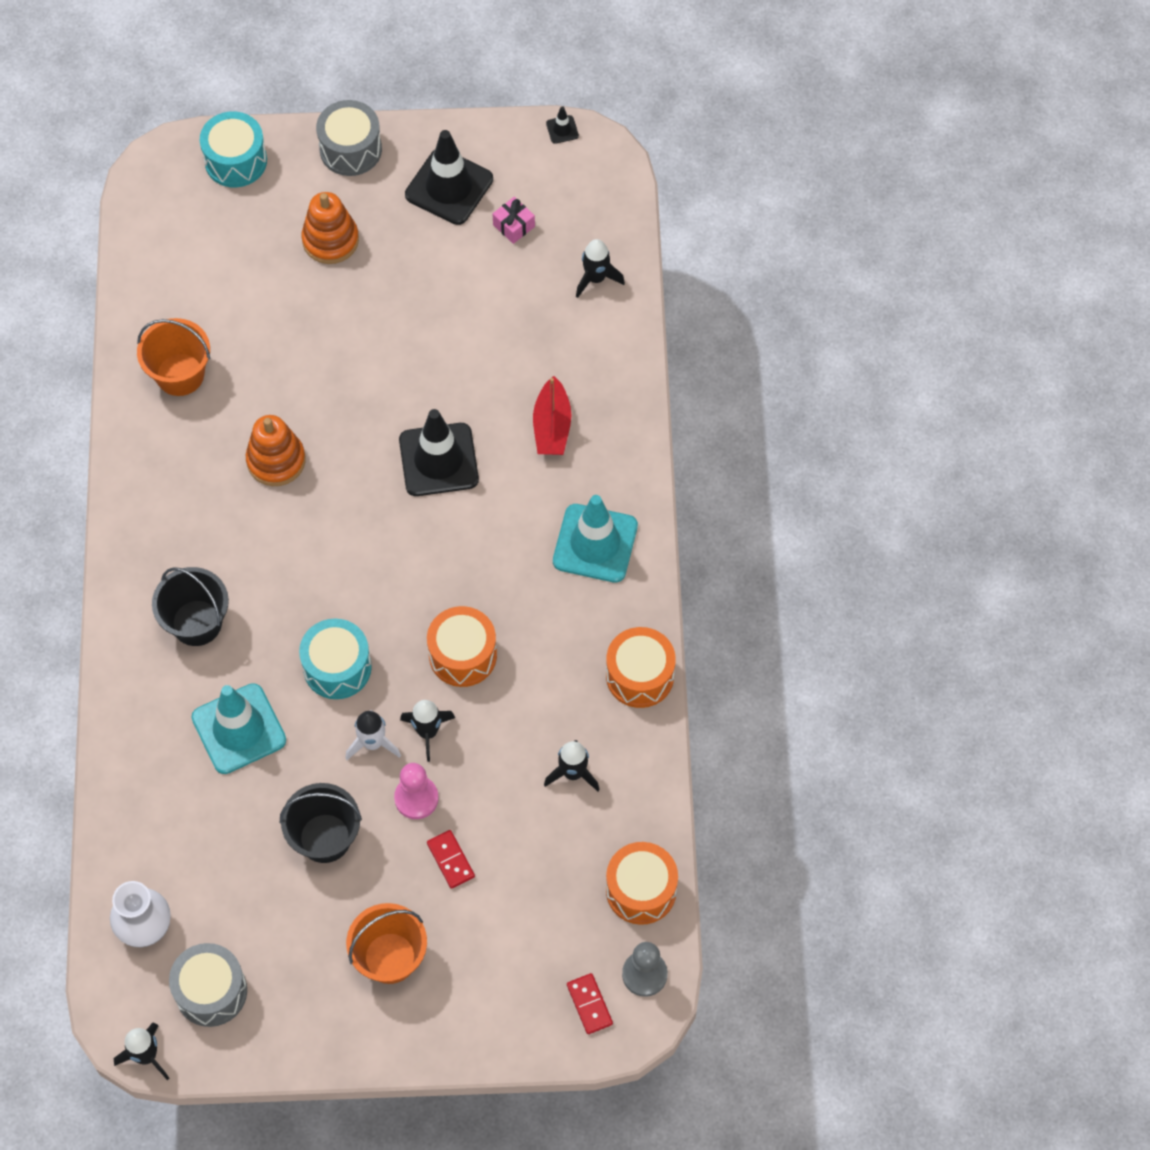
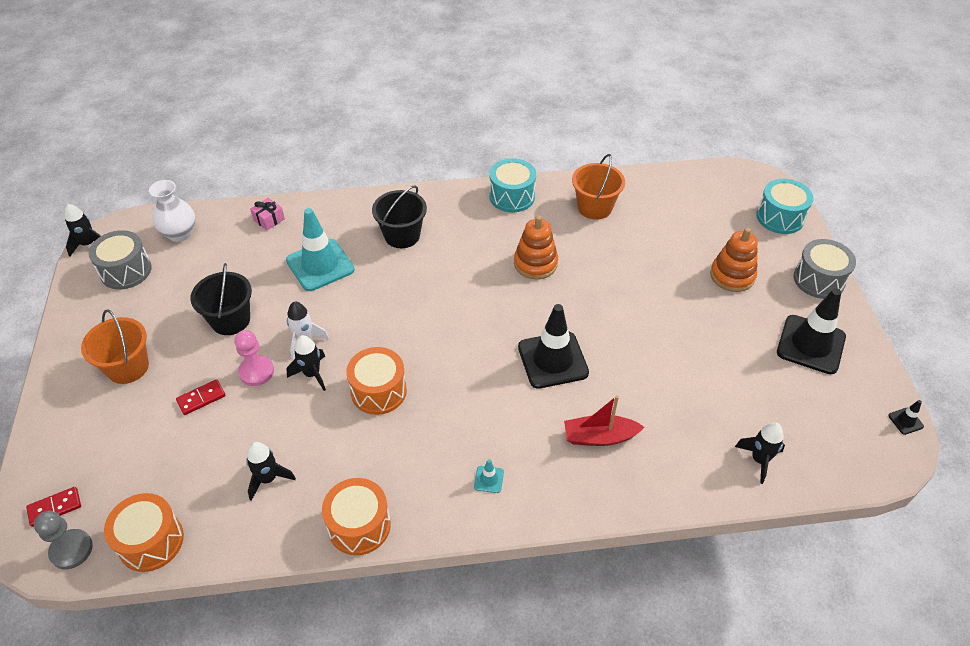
camera: 85 degrees right, 15 degrees down
(337, 667) = (368, 314): turquoise drum -> turquoise drum (512, 196)
(514, 226) = (791, 393): pink gift -> pink gift (269, 219)
(595, 543) = (489, 479): turquoise traffic cone -> turquoise traffic cone, size x0.41

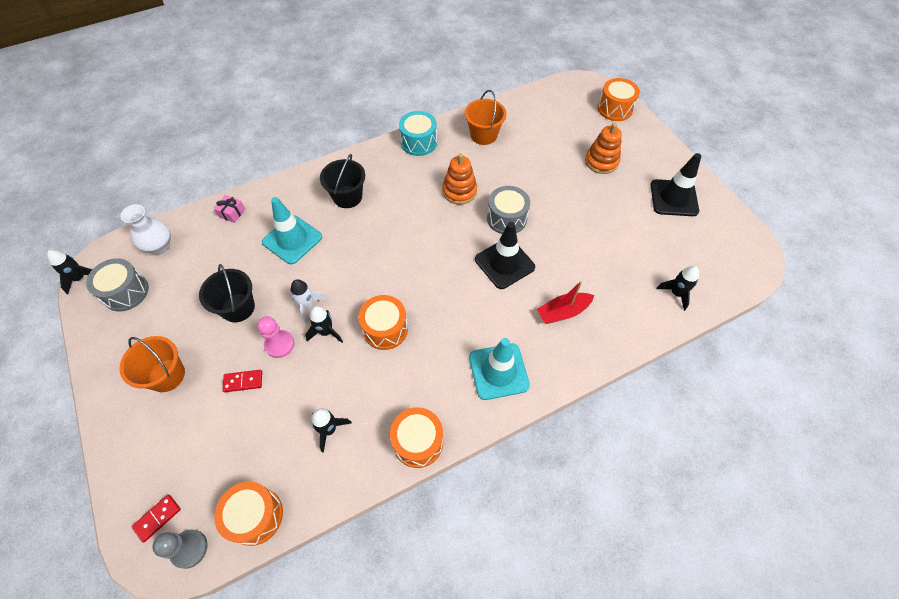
camera: 20 degrees left, 10 degrees up
(201, 398) = (243, 381): red domino -> red domino turned 45 degrees clockwise
(489, 479) = (498, 371): turquoise traffic cone -> turquoise traffic cone, size x2.45
(780, 217) = (615, 109): turquoise drum -> orange drum
(819, 280) = (659, 148): grey drum -> grey drum (506, 218)
(905, 421) = (755, 235): black traffic cone -> none

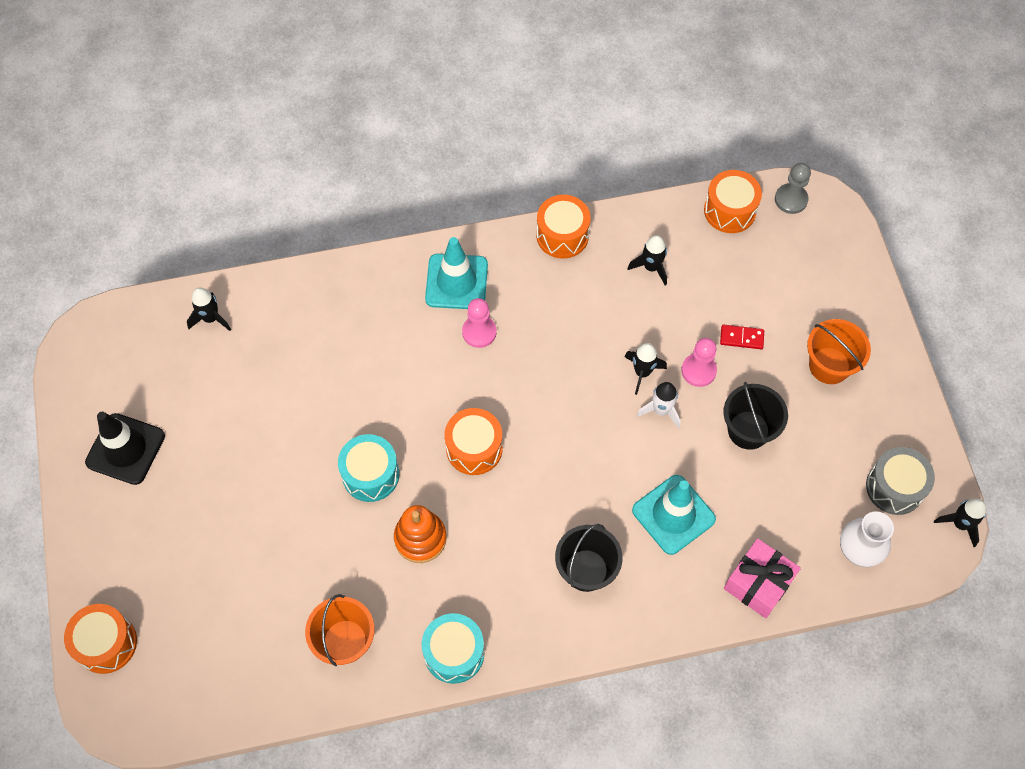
camera: 165 degrees left, 5 degrees up
(157, 518) = (823, 230): red domino -> none
(232, 213) = (758, 583): pink gift -> pink gift, size x1.82
(385, 329) = (571, 359): orange drum -> orange drum (474, 448)
(465, 333) = (479, 332): none -> pink pawn
(504, 263) = (400, 408): black traffic cone -> none
(506, 218) = (370, 474): grey drum -> turquoise drum
(563, 312) = (356, 329): red boat -> none
(601, 161) = (189, 539): orange stacking toy -> none

